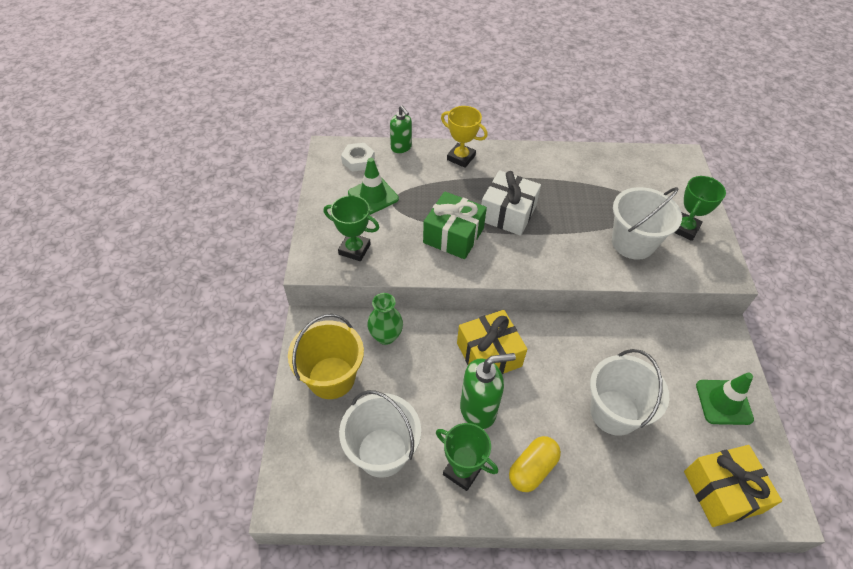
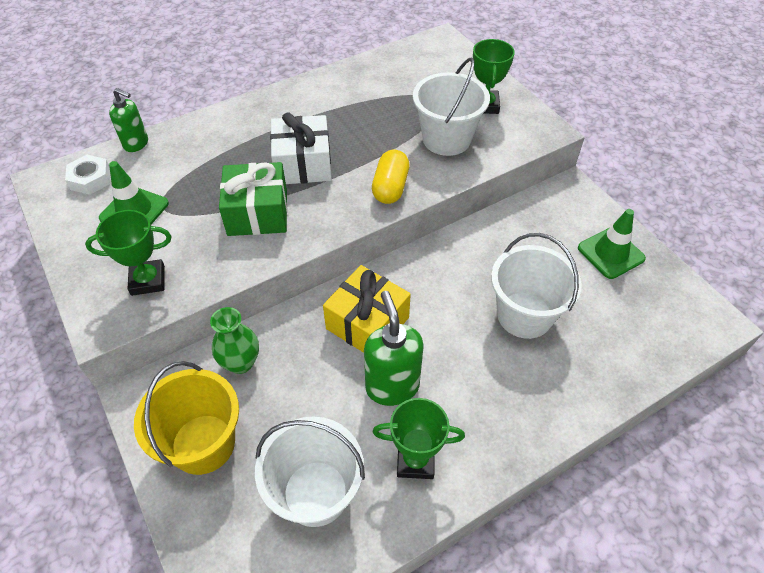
camera: 30 degrees left, 0 degrees up
(461, 158) = (215, 127): yellow trophy -> none
(478, 409) = (392, 386): green soap dispenser -> green soap dispenser turned 60 degrees counterclockwise
(532, 469) = (483, 416): yellow capsule -> yellow capsule (390, 187)
(722, 492) = (660, 336): yellow gift -> none

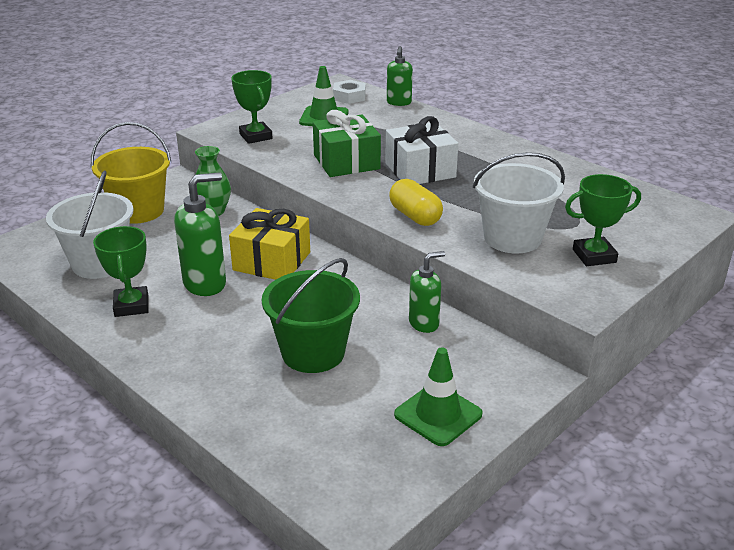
camera: 75 degrees right, 20 degrees down
(390, 187) = (415, 216): yellow capsule -> yellow capsule turned 60 degrees clockwise
(497, 234) = (424, 323): none -> green soap dispenser
(524, 315) = (313, 353): white bucket -> green bucket

